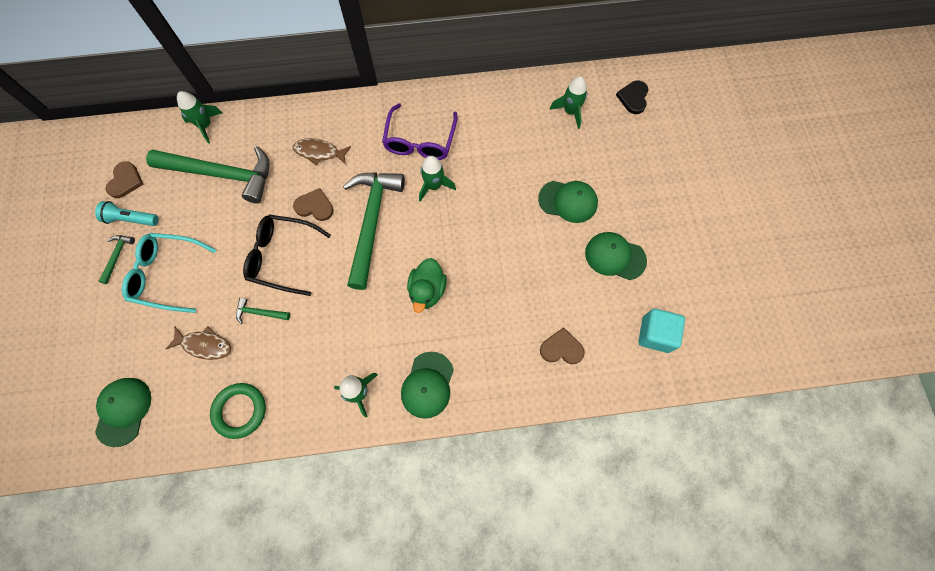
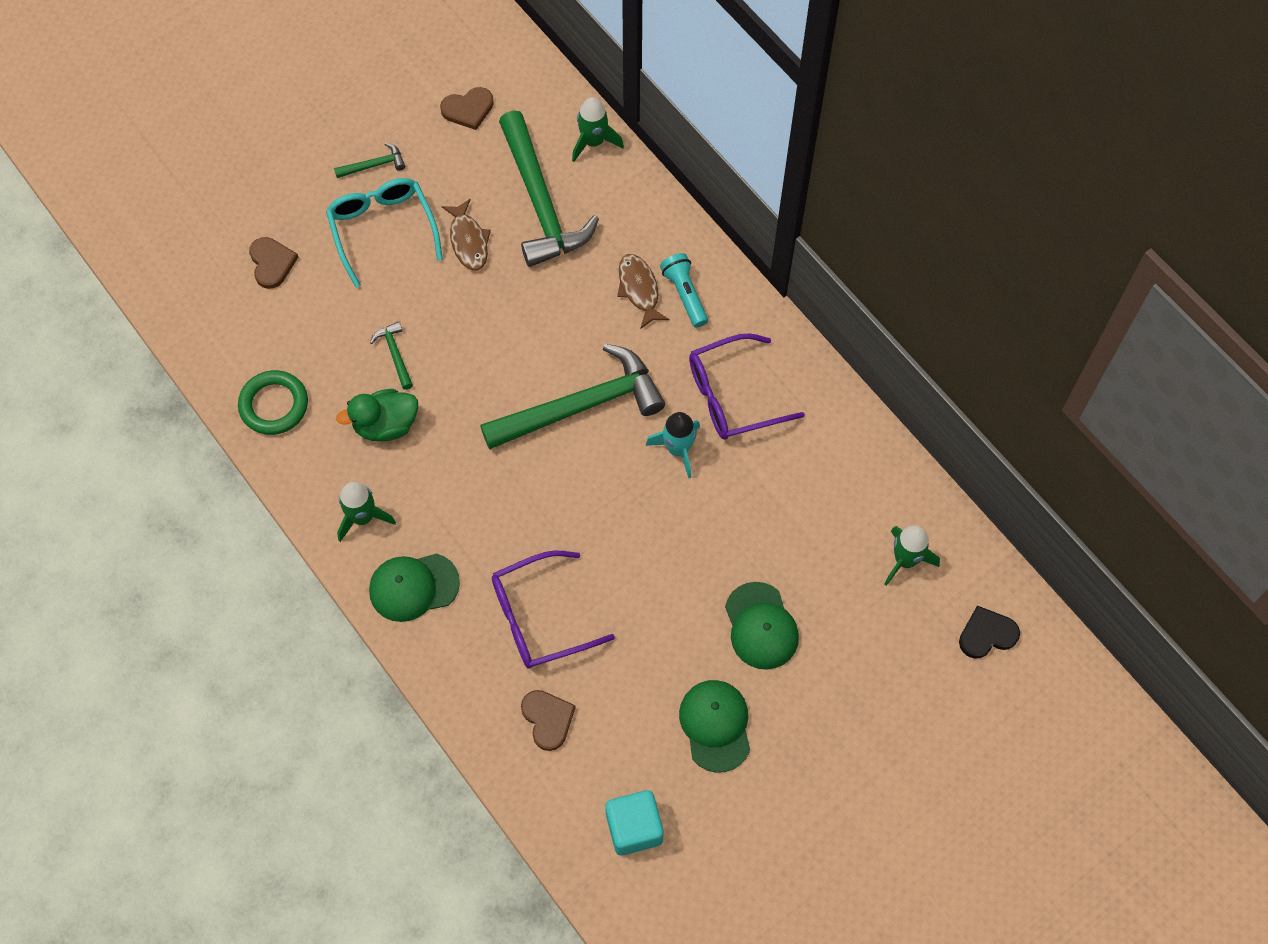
camera: 60 degrees right, 5 degrees down
(123, 411) = (211, 291): green cap -> none
(131, 219) = (425, 148): turquoise flashlight -> turquoise flashlight (684, 294)
(204, 345) = (325, 322): brown fish -> brown fish (468, 241)
(282, 257) = (476, 334): black glasses -> none
(315, 206) = (563, 329): brown heart -> brown heart (272, 263)
(427, 291) = (530, 521): green duck -> green duck (386, 425)
(434, 186) = (678, 449): green rocket -> turquoise rocket
(493, 319) = (539, 617): none -> purple glasses

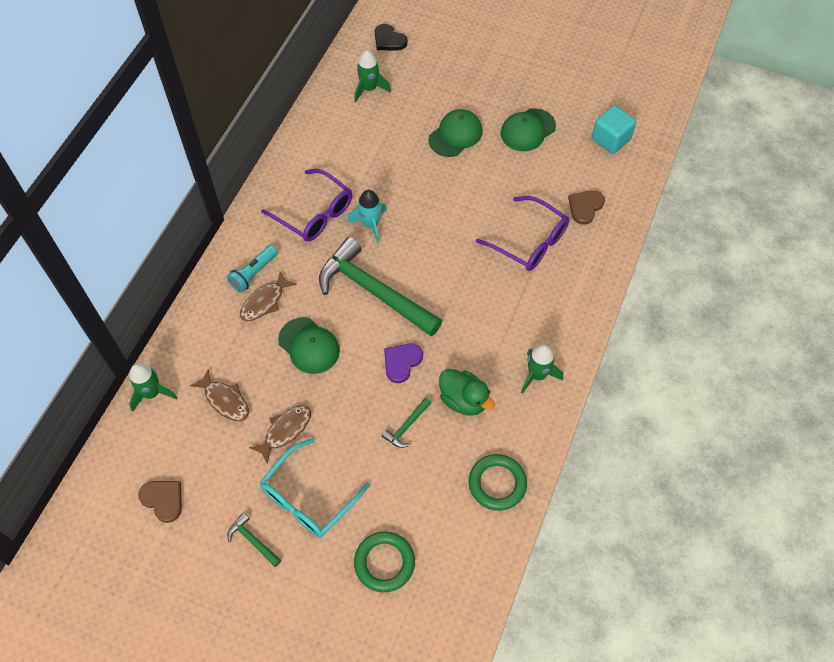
camera: 120 degrees left, 5 degrees down
(272, 263) = (384, 563): brown heart -> green ring
(413, 587) = (560, 319): green cap -> green cap (309, 346)
(472, 388) = (401, 362): none -> purple heart
(541, 202) = (225, 400): green hammer -> brown fish

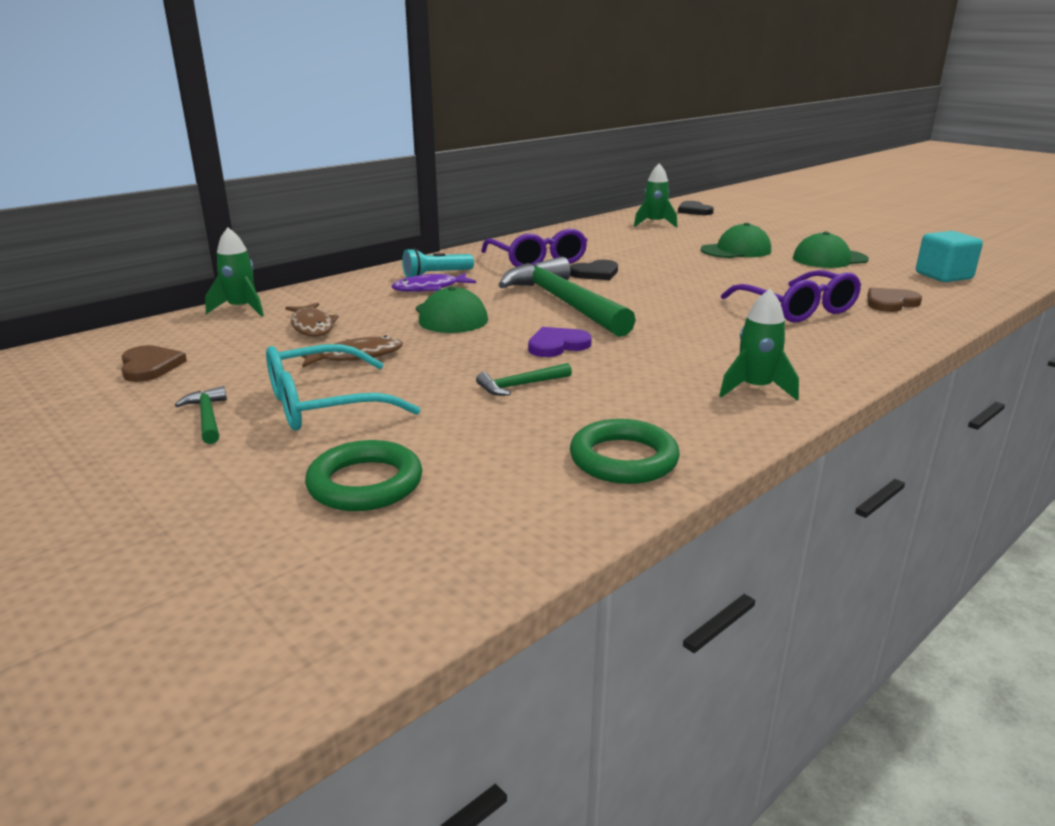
camera: 25 degrees right, 35 degrees down
(264, 302) = (430, 288): brown fish -> purple fish
(370, 225) = (595, 273): turquoise rocket -> black heart
(463, 400) = (623, 384): green duck -> none

